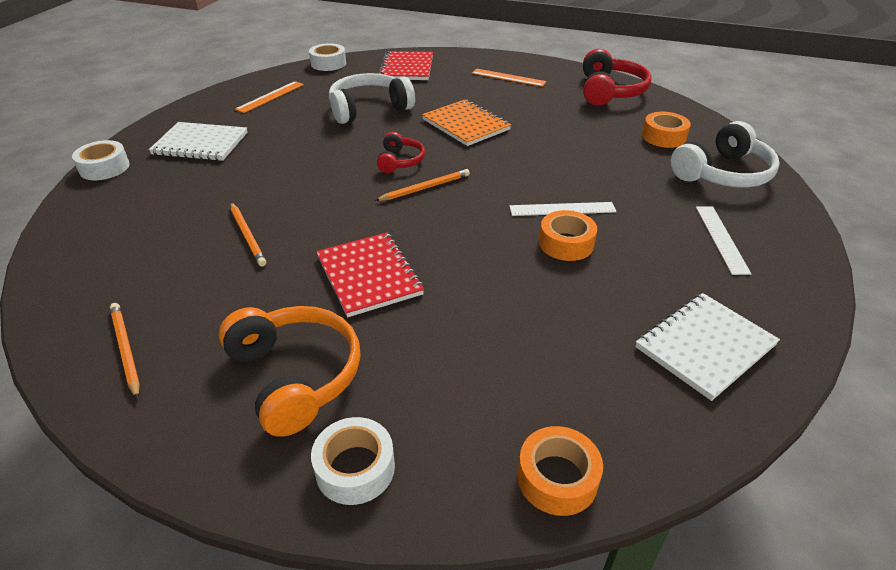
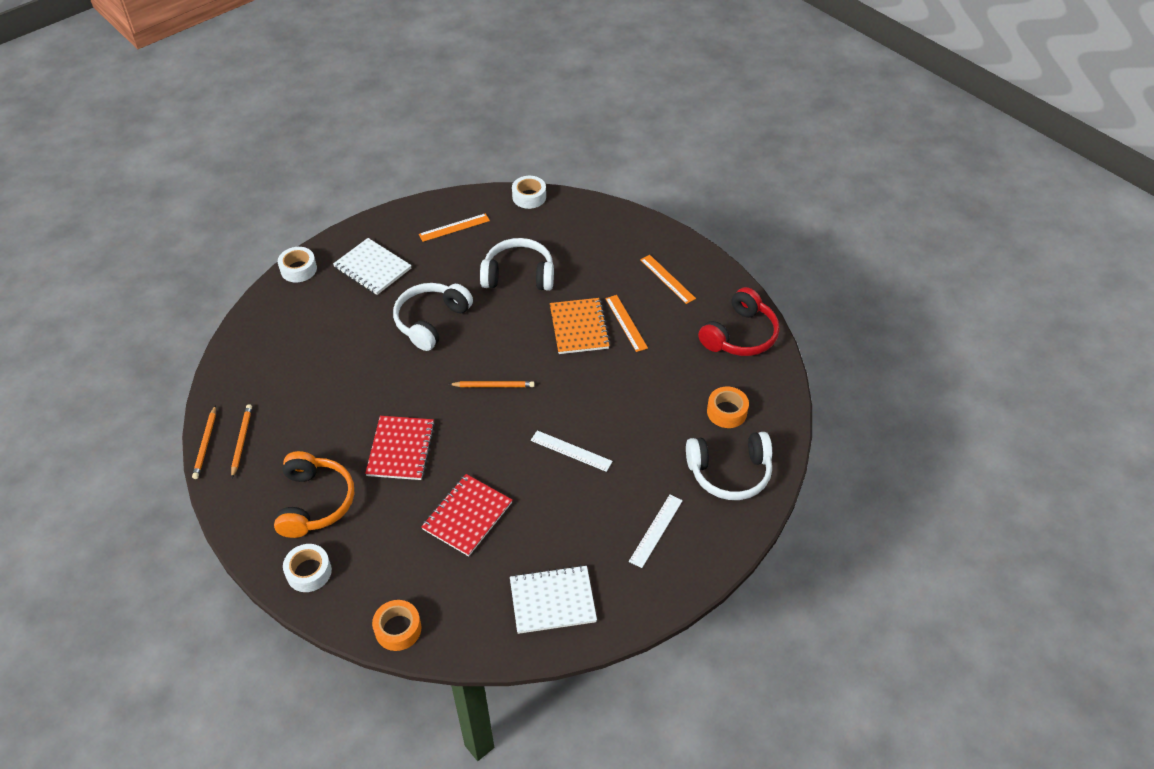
camera: 30 degrees right, 10 degrees up
(247, 236) = (351, 380): orange pencil -> orange pencil (206, 444)
(306, 162) = (431, 321): none -> white headphones
(400, 161) = (497, 349): red headphones -> none
(407, 68) = (590, 229): red notebook -> red notebook (467, 516)
(505, 110) = (626, 323): none -> orange ruler
(566, 243) = (544, 482): orange tape -> none

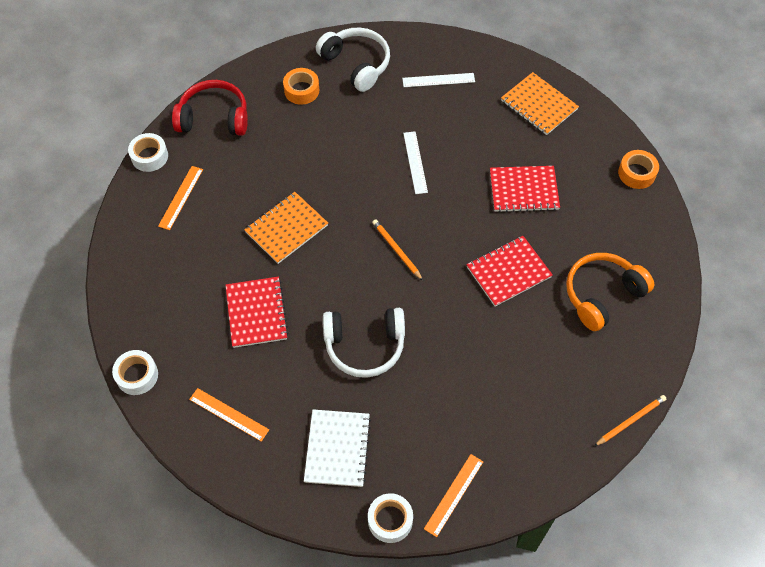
camera: 125 degrees left, 10 degrees up
(241, 441) = (603, 395): orange pencil -> none
(309, 572) = (652, 254): white tape -> white tape (149, 156)
(518, 275) = (256, 313): white headphones -> red notebook
(552, 600) = (539, 105): white notebook -> orange notebook
(626, 323) = (256, 199): orange ruler -> orange ruler (454, 494)

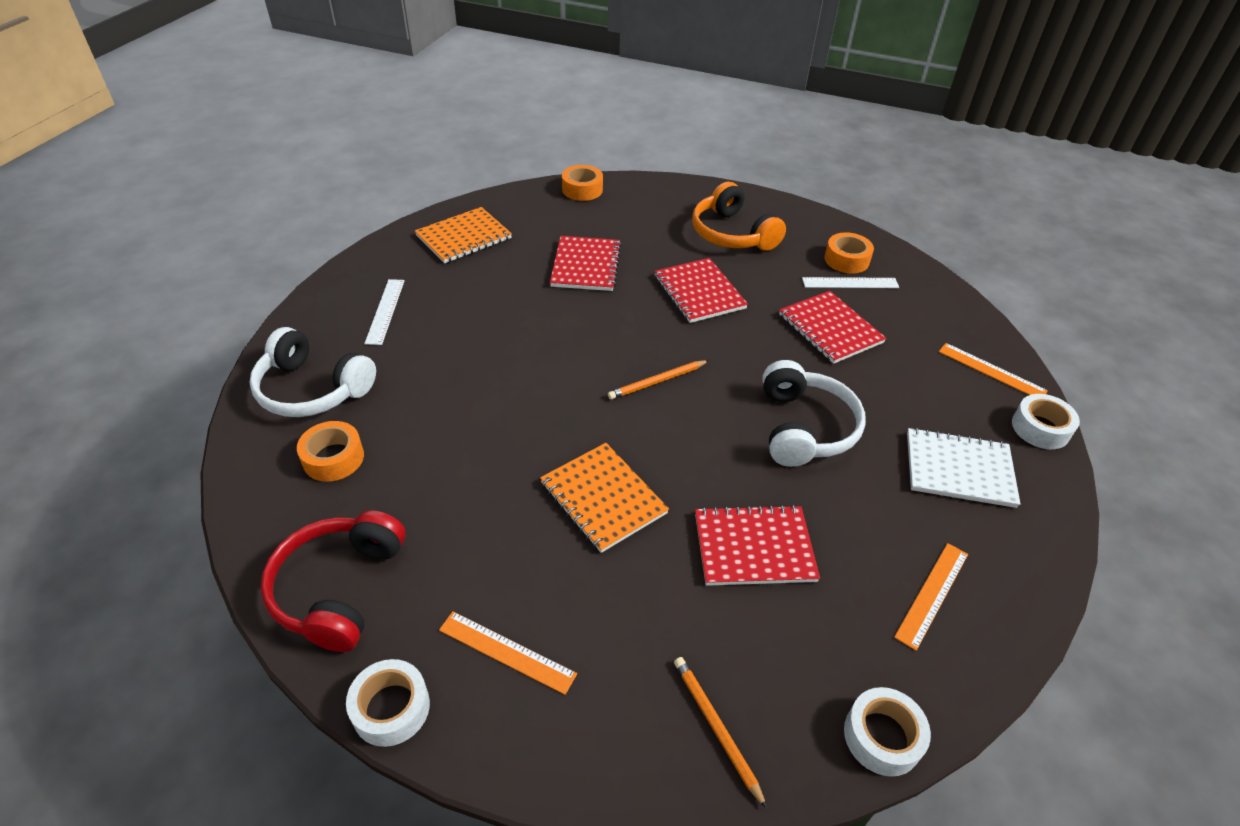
camera: 85 degrees left, 15 degrees down
(356, 64) = (313, 389): white headphones -> white headphones turned 120 degrees counterclockwise
(415, 162) = (518, 348): white ruler -> white ruler (850, 283)
(482, 370) = (830, 329): none -> red notebook
(588, 390) = (846, 260): none -> orange tape
(630, 421) = (877, 240): orange pencil -> orange pencil (716, 728)

